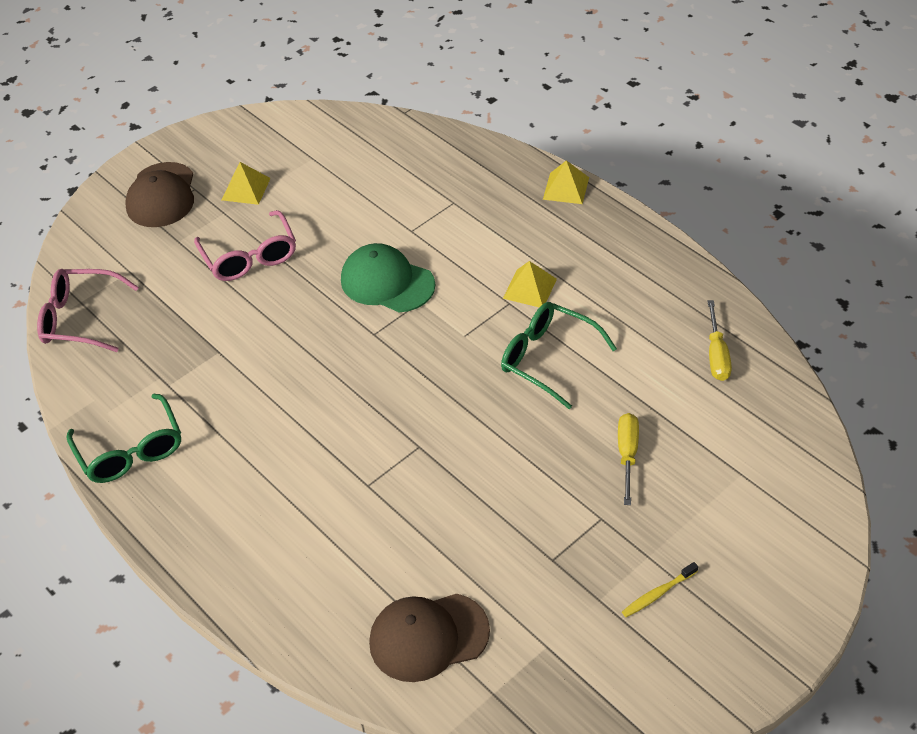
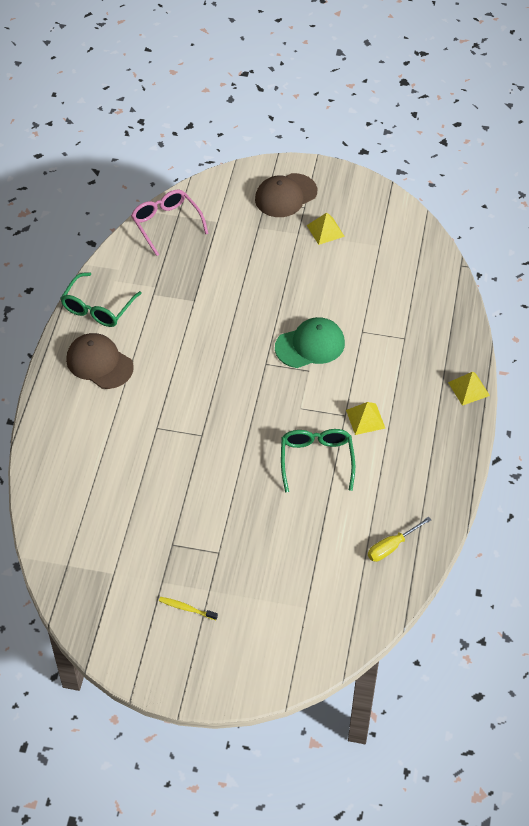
camera: 50 degrees right, 5 degrees up
(250, 257) = (274, 268): pink glasses -> none
(387, 282) = (310, 345): green cap -> green cap turned 75 degrees clockwise
(428, 637) = (80, 515): brown cap -> brown cap (99, 363)
(627, 455) = (274, 541): yellow screwdriver -> none

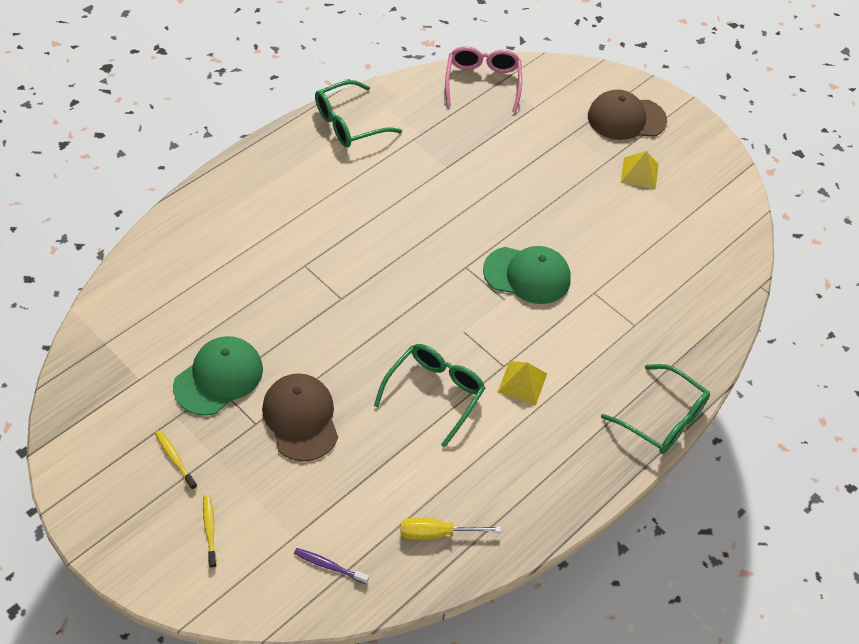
camera: 30 degrees right, 0 degrees up
(99, 363) = (305, 174): brown cap -> brown cap (301, 418)
(167, 538) = (219, 377): none -> green cap
(250, 637) = (209, 530): none -> yellow toothbrush
(343, 609) = (329, 566): none -> purple toothbrush
(468, 389) = (663, 419): yellow pyramid -> green glasses

